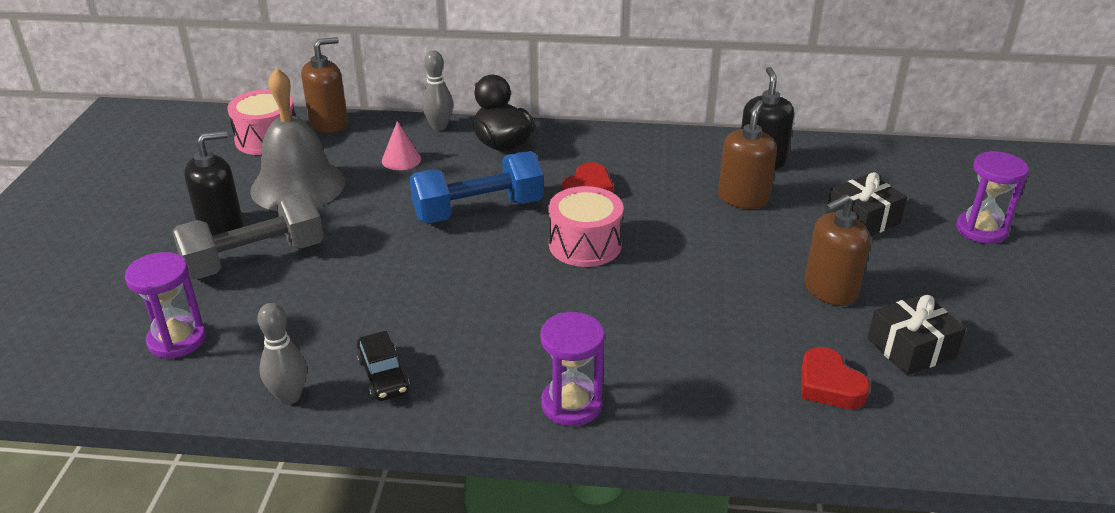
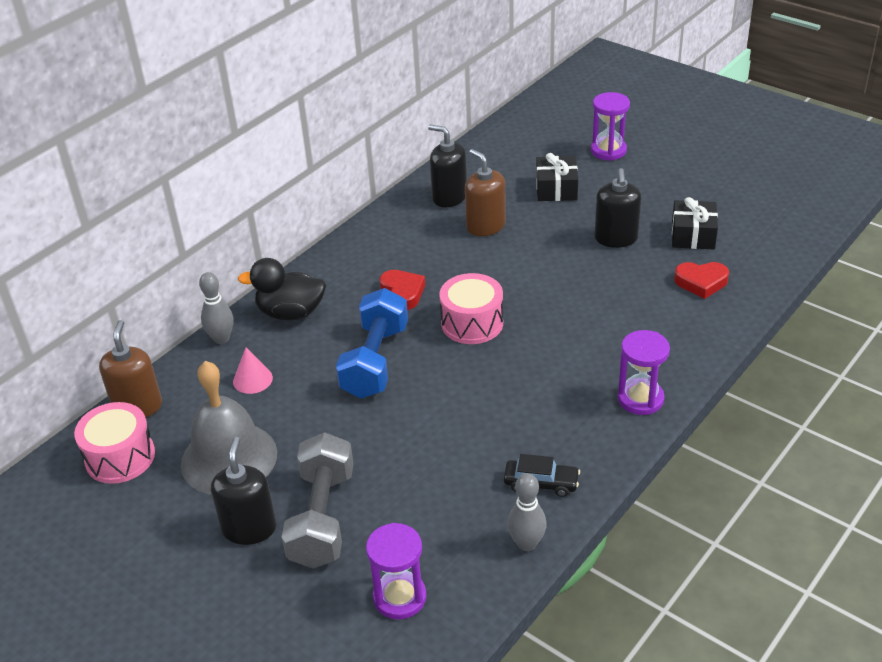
camera: 55 degrees left, 5 degrees up
(830, 290) = (616, 238): brown soap dispenser -> black soap dispenser

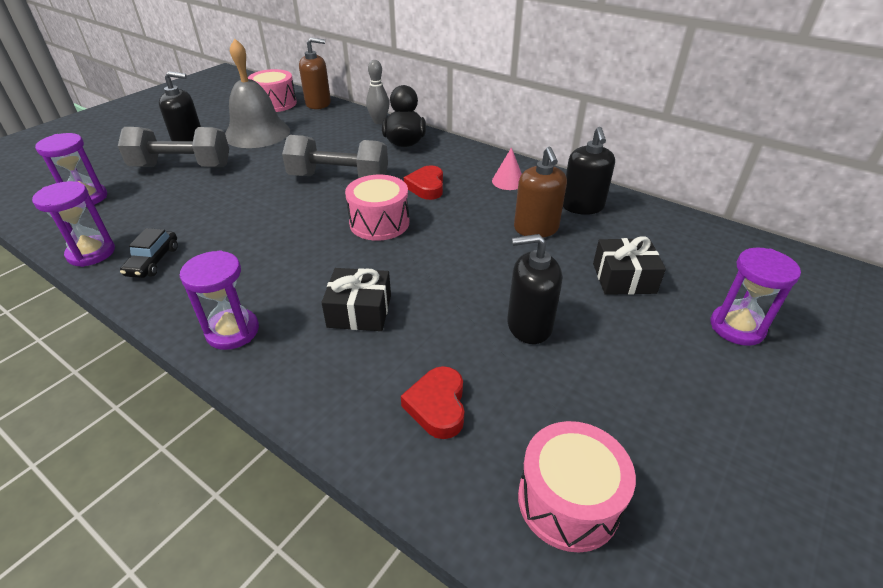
camera: 85 degrees right, 0 degrees up
(252, 379) = (332, 134): pink cone -> pink cone (508, 181)
(375, 361) = (339, 178): blue dumbbell -> grey dumbbell
(402, 293) = (426, 187): red heart -> red heart turned 120 degrees clockwise
(449, 197) = (582, 206): black soap dispenser -> black soap dispenser turned 150 degrees clockwise
(485, 226) = (536, 228): brown soap dispenser -> brown soap dispenser turned 120 degrees clockwise
(526, 543) = (91, 253): grey bowling pin -> purple hourglass
(693, 235) = (549, 407): black gift -> black gift (359, 311)
(759, 234) = (568, 501): none -> pink drum

